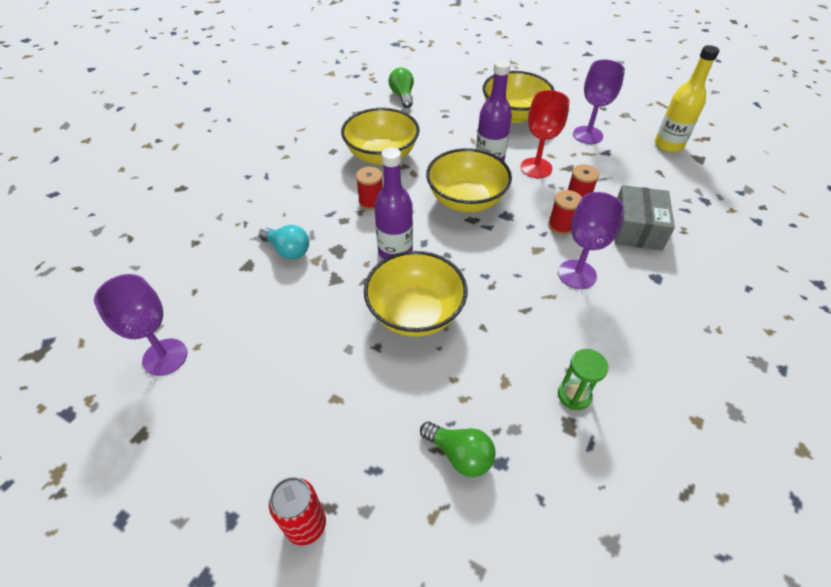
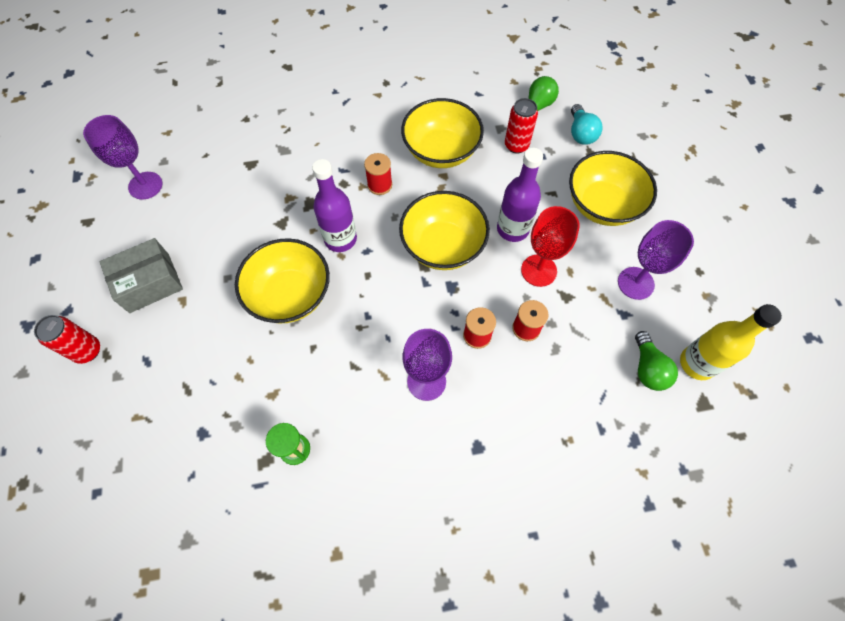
camera: 50 degrees right, 15 degrees up
(288, 250) = (284, 174): turquoise light bulb -> turquoise light bulb (580, 133)
(422, 121) = (516, 145): none -> red can
(460, 455) = (191, 404): green light bulb -> green light bulb (647, 368)
(636, 229) = (530, 398): grey box -> grey box (149, 283)

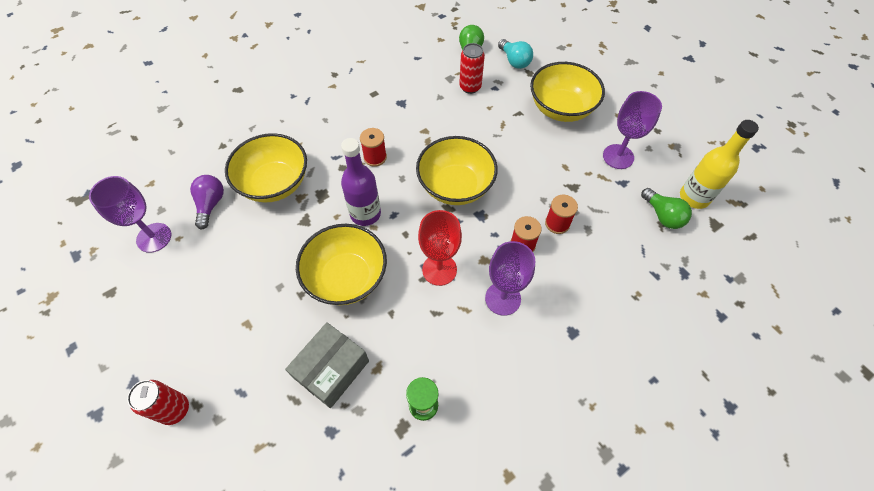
camera: 25 degrees left, 5 degrees down
(149, 283) = (205, 322): grey box -> grey box (331, 369)
(207, 173) = (211, 204): none -> purple light bulb
(441, 151) = (412, 112): yellow bowl -> yellow bowl (275, 183)
(512, 229) = (503, 152): purple bottle -> none
(538, 270) = (541, 175): red goblet -> red goblet (439, 269)

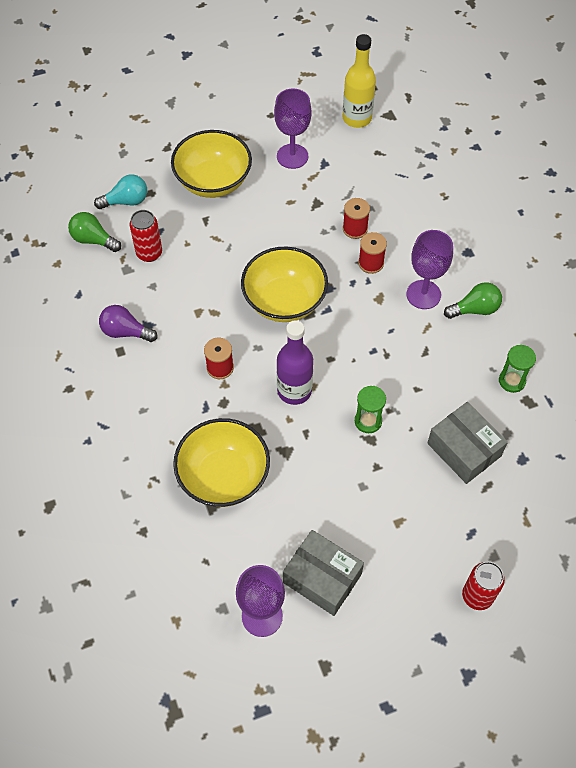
camera: 75 degrees left, 0 degrees up
(188, 273) = (322, 578): none -> grey box
(211, 204) = (232, 549): purple light bulb -> purple light bulb (125, 332)
(346, 277) = (368, 421): yellow bowl -> green hourglass
(439, 269) = (380, 338): red goblet -> none
(662, 215) = (369, 148): green light bulb -> green light bulb (475, 309)

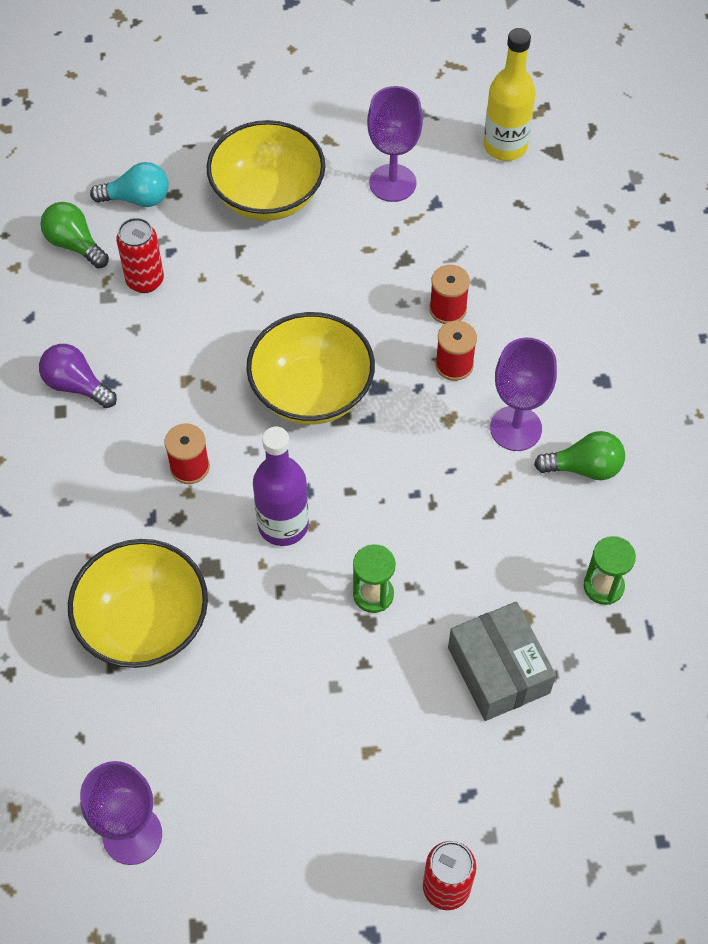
camera: 15 degrees right, 0 degrees up
(322, 578) = (233, 803): grey box -> none

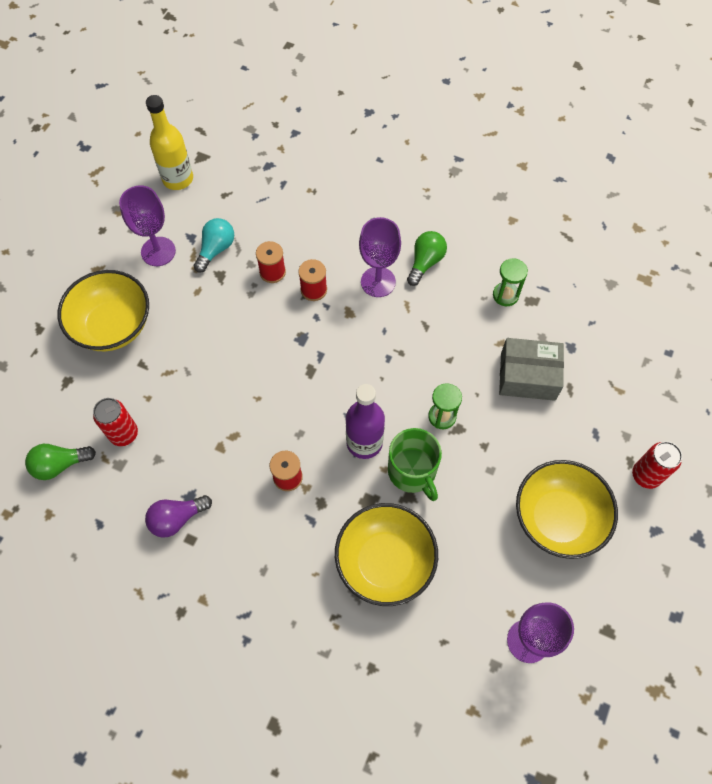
camera: 60 degrees left, 5 degrees up
(137, 199) = (53, 406): turquoise light bulb -> turquoise light bulb (216, 249)
(277, 597) = (412, 471): none -> green mug
(311, 392) = (280, 377): yellow bowl -> yellow bowl (557, 518)

